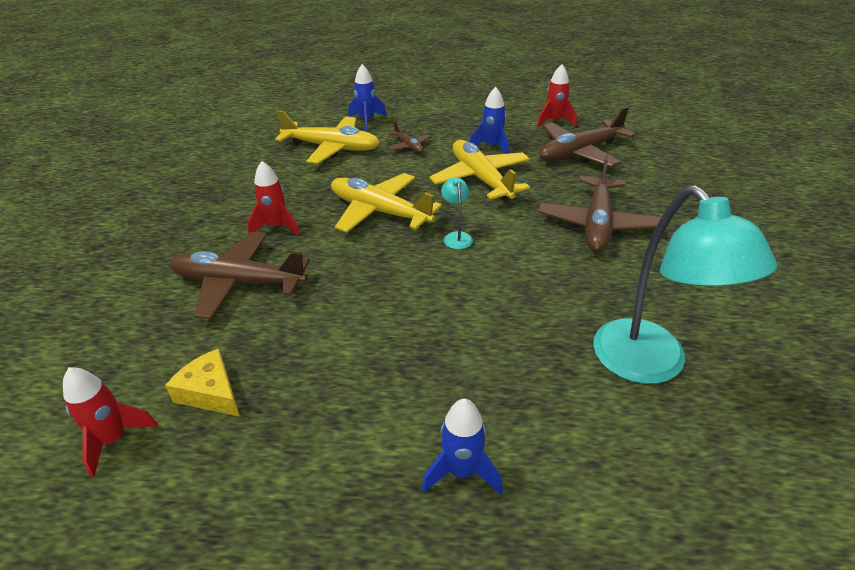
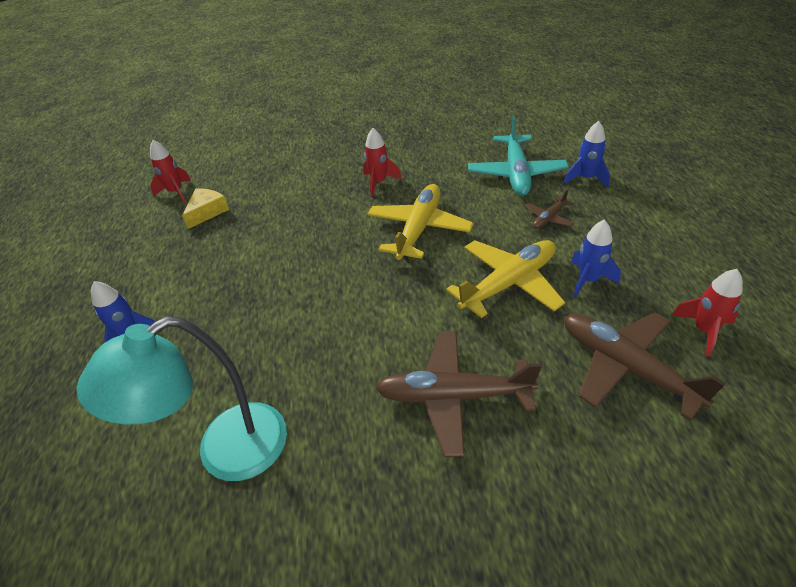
camera: 80 degrees right, 5 degrees up
(238, 283) = (308, 188): brown plane -> none
(332, 148) = (516, 173): yellow plane -> turquoise plane
(456, 236) = (394, 285): turquoise lamp -> none

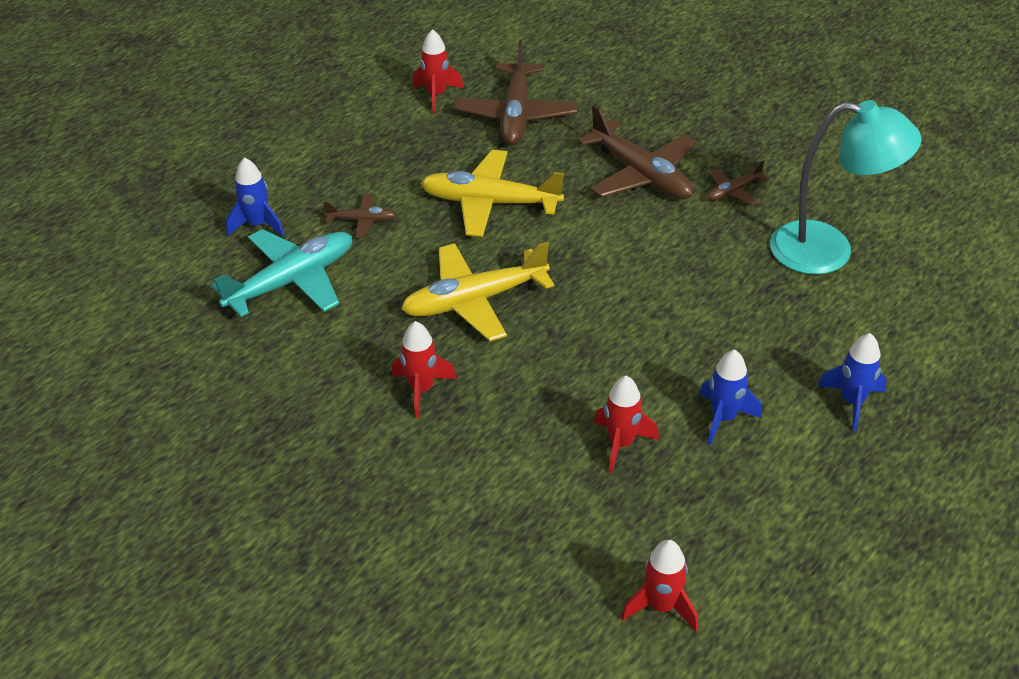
camera: 135 degrees left, 0 degrees up
(207, 212) = (652, 522): yellow cheese -> none
(254, 227) = (621, 444): none -> red rocket
(362, 448) = (733, 191): none -> brown plane
(588, 280) = (436, 163): blue rocket -> blue rocket (723, 418)

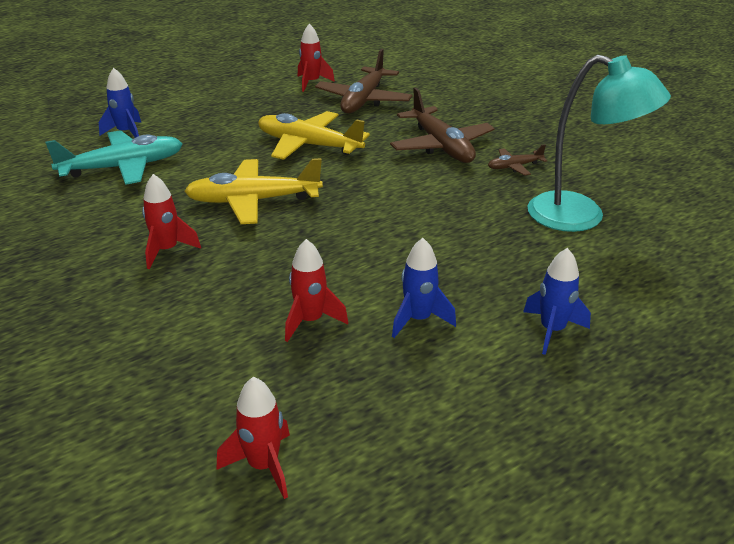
camera: 15 degrees right, 10 degrees down
(362, 220) = (204, 141): brown plane -> none

